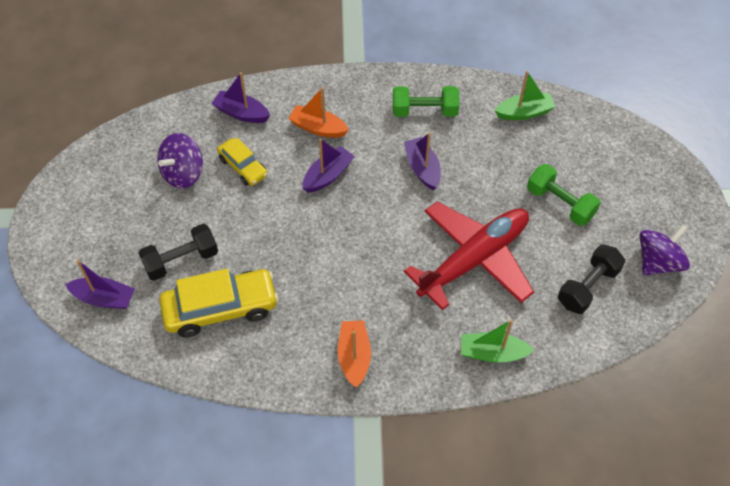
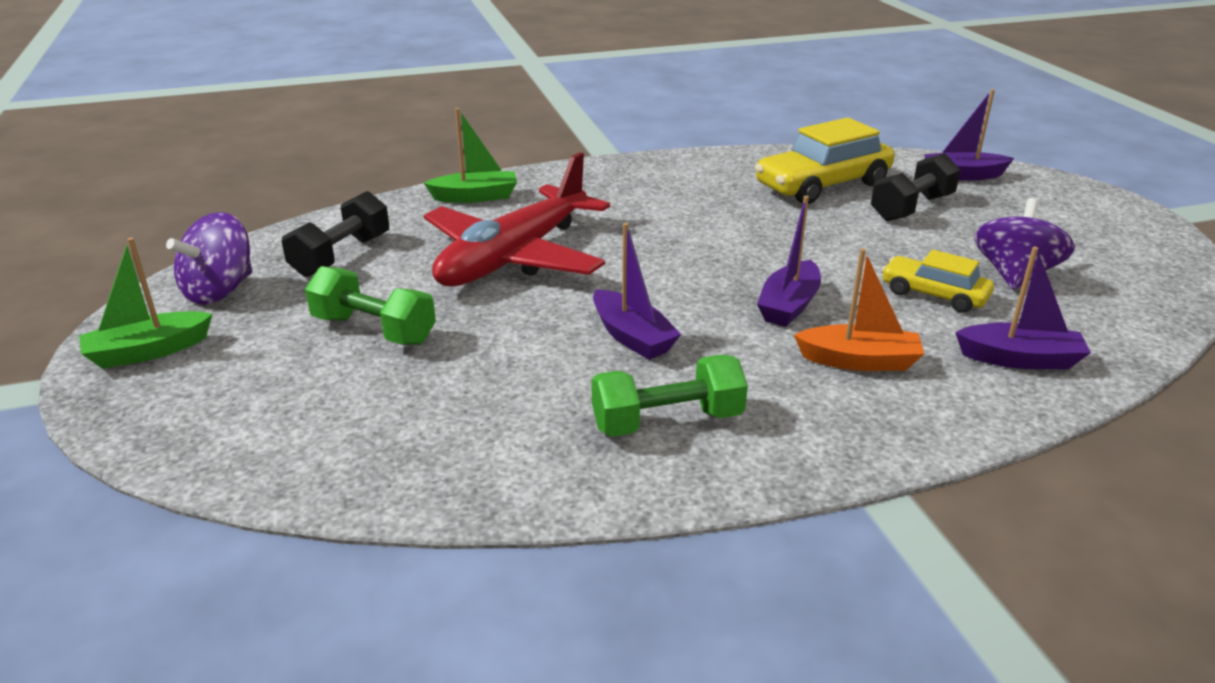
camera: 165 degrees right, 25 degrees down
(354, 356) = (641, 177): orange boat -> none
(524, 113) = (443, 456): green boat -> green boat (148, 351)

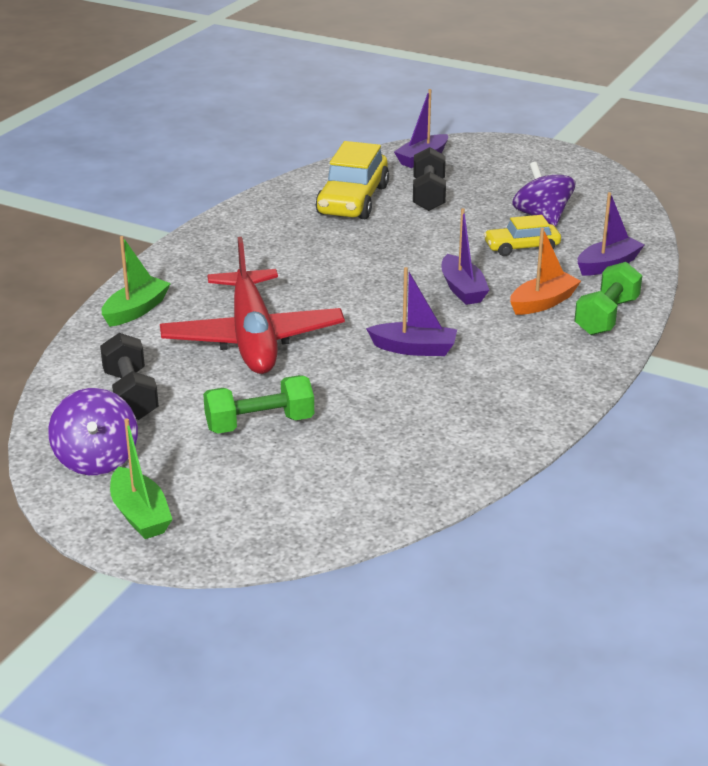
camera: 45 degrees left, 0 degrees up
(148, 351) = (140, 515): green boat -> green boat turned 45 degrees counterclockwise
(667, 421) = (508, 380): green dumbbell -> green dumbbell (606, 316)

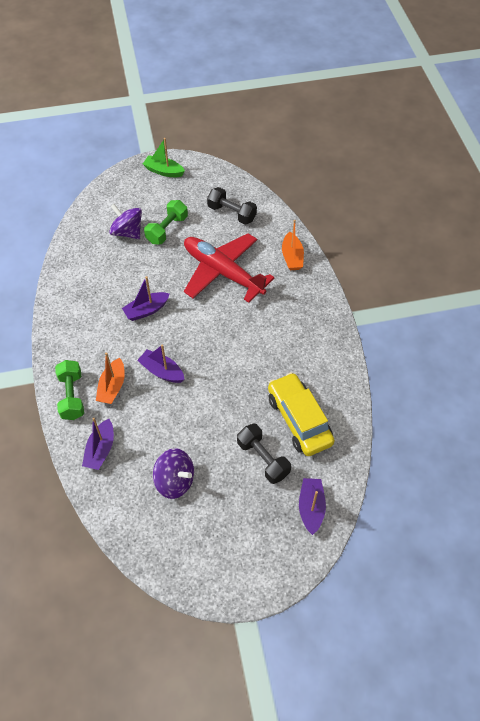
camera: 140 degrees right, 25 degrees up
(96, 459) = (205, 181): purple spinning top -> purple spinning top (127, 232)
(136, 310) = (292, 257): green boat -> orange boat
(521, 247) = (161, 435): yellow car -> none

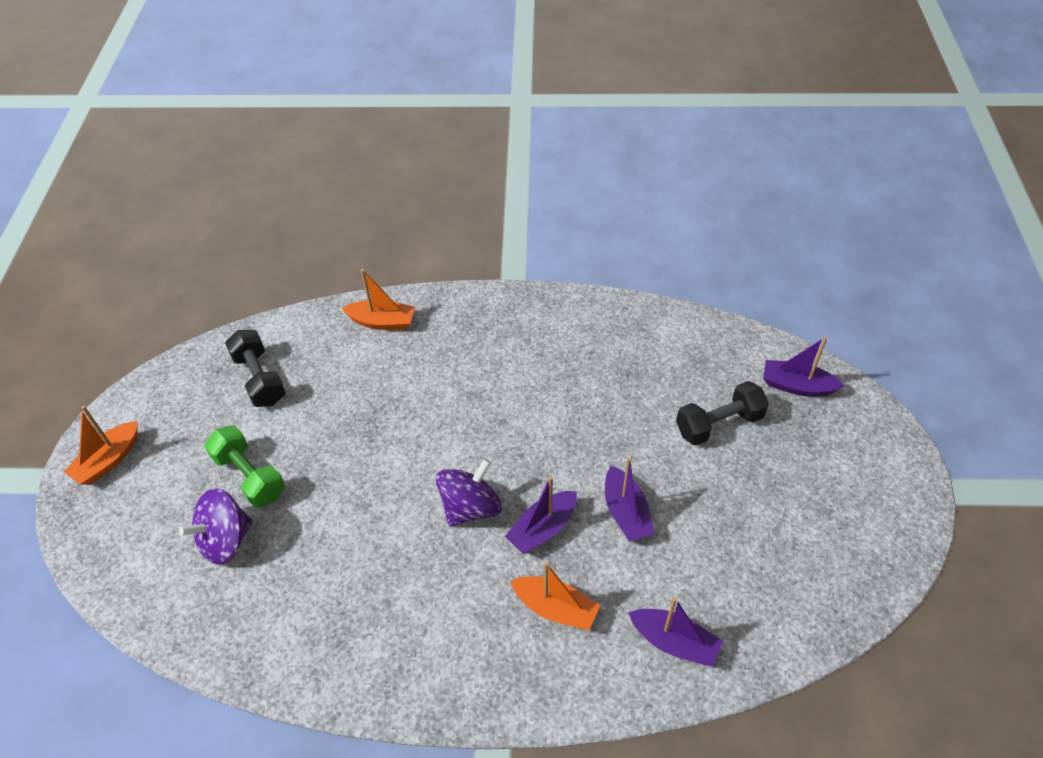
camera: 75 degrees left, 5 degrees down
(72, 396) = (559, 678): green dumbbell -> none
(146, 310) = (413, 534): purple boat -> purple boat (626, 512)
(164, 171) = (108, 460): green boat -> orange boat
(175, 481) = (742, 540): purple spinning top -> purple spinning top (470, 507)
(222, 272) = (376, 412): red plane -> none
(232, 213) = (259, 379): black dumbbell -> black dumbbell turned 75 degrees counterclockwise
(299, 420) = (664, 371): yellow car -> none

